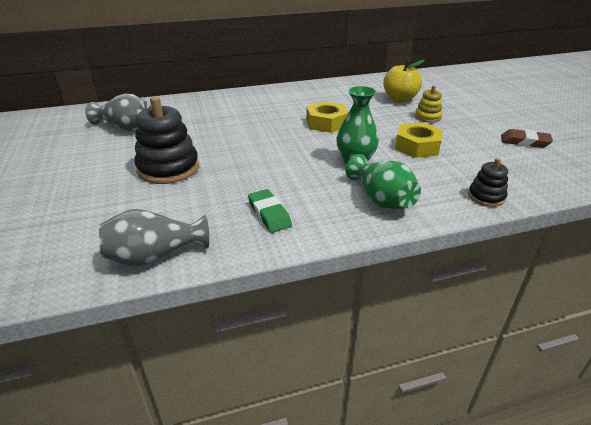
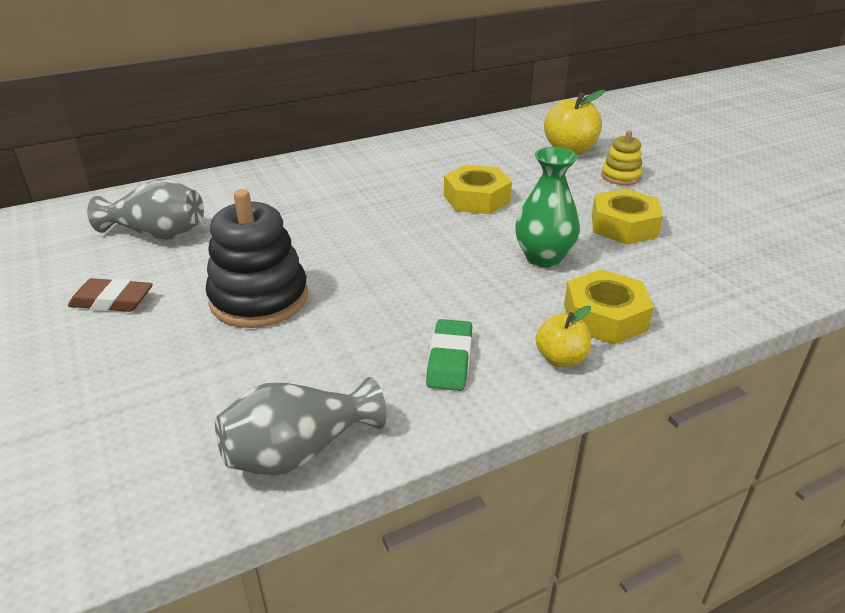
camera: 10 degrees left, 0 degrees up
(269, 214) = (449, 360): green eraser -> green eraser turned 45 degrees clockwise
(341, 221) = (561, 358): none -> yellow apple
(381, 199) = (605, 317): green vase -> yellow nut
(486, 196) = (747, 296): black stacking toy -> none
(524, 142) = (768, 205): brown eraser -> brown eraser (112, 301)

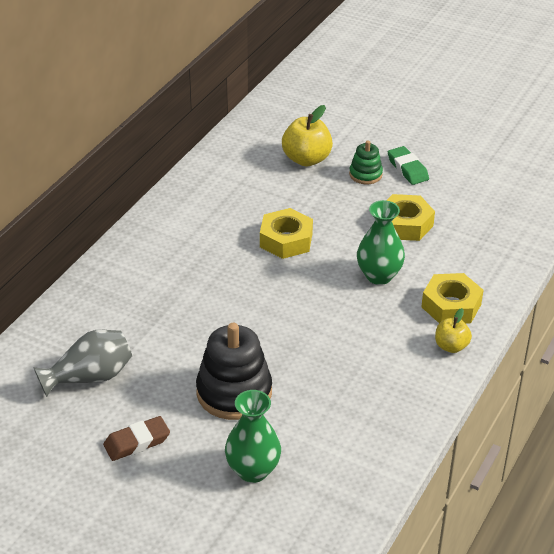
camera: 35 degrees left, 5 degrees up
(172, 381) = (253, 470): none -> green vase
(298, 451) = (371, 469): grey vase -> none
(449, 360) = (393, 377): green eraser -> green eraser (407, 169)
(621, 176) = (365, 174): yellow stacking toy -> green stacking toy

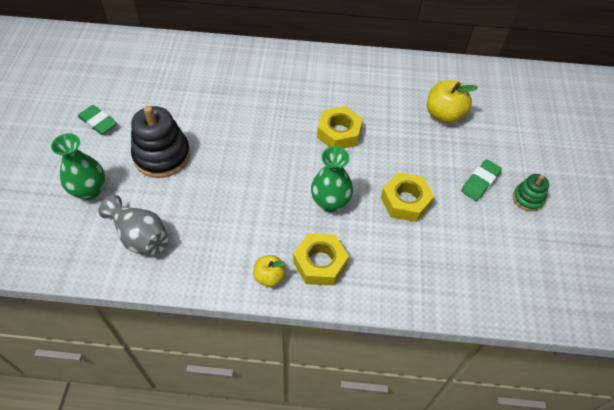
camera: 65 degrees right, 15 degrees up
(90, 377) = (149, 80): grey vase -> grey vase (140, 236)
(137, 442) = (98, 122): brown eraser -> green eraser
(365, 174) = (452, 156): green stacking toy -> green stacking toy (528, 199)

